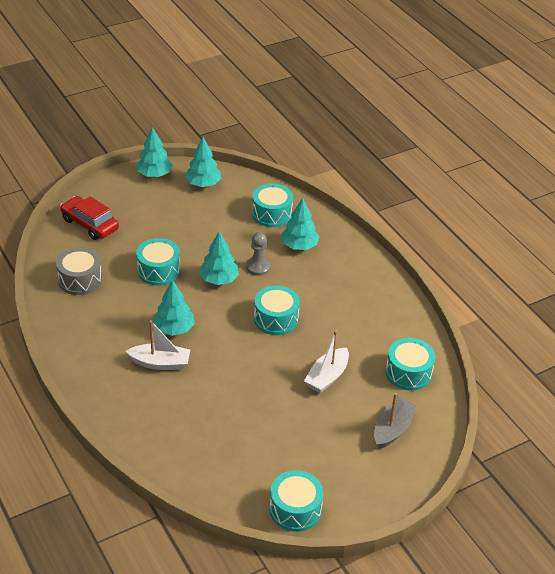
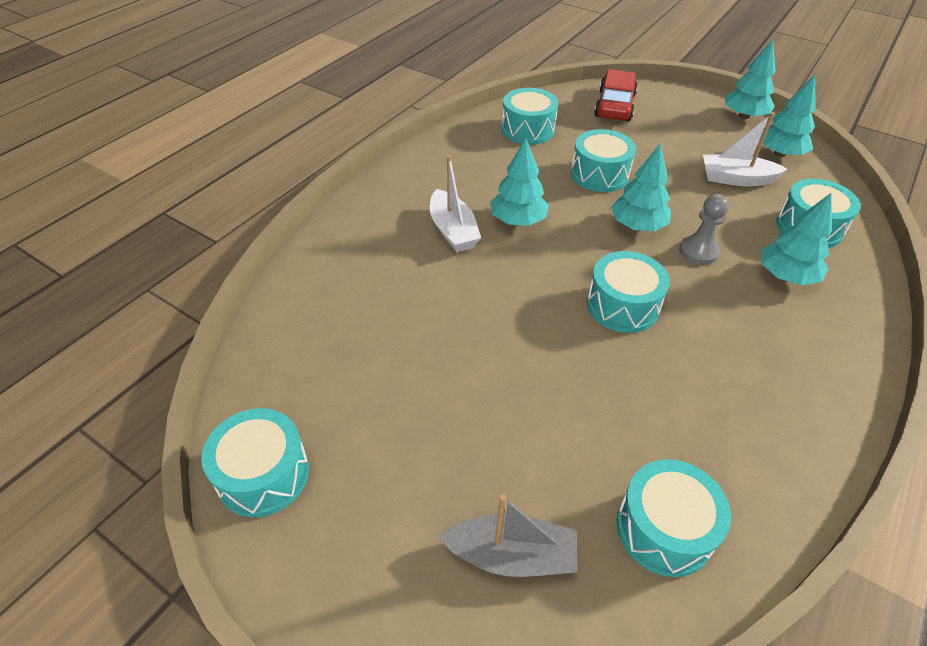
camera: 65 degrees right, 5 degrees up
(80, 280) = (528, 129): grey drum -> turquoise drum
(327, 377) = (560, 409): white boat -> white boat (735, 179)

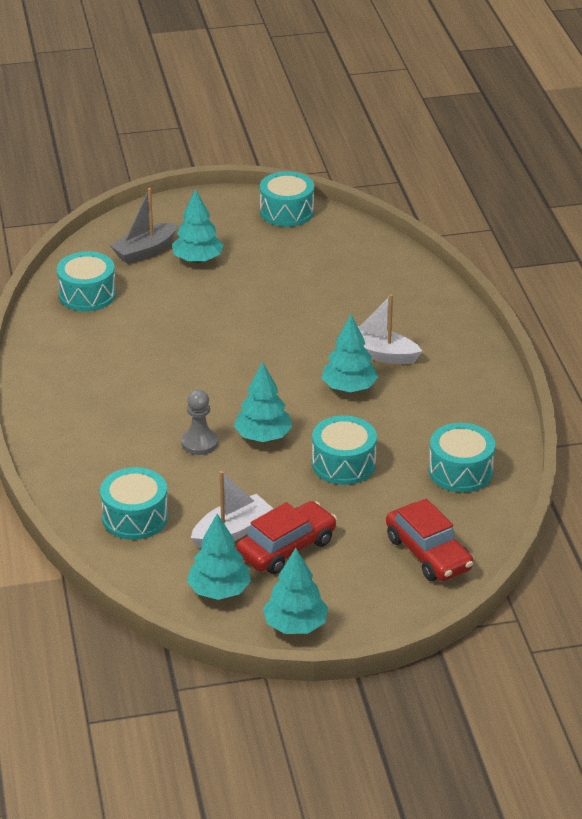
camera: 135 degrees right, 10 degrees down
(622, 305) = (211, 376): turquoise drum -> none
(705, 151) = (286, 548): none -> red car
(786, 276) = (123, 461): turquoise tree -> turquoise tree (197, 260)

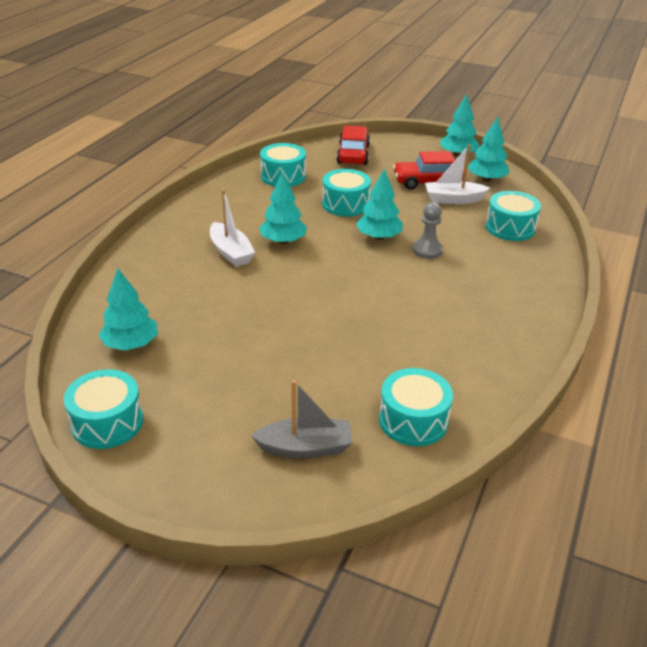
camera: 145 degrees left, 0 degrees up
(197, 260) = (264, 407): turquoise tree -> turquoise tree (131, 344)

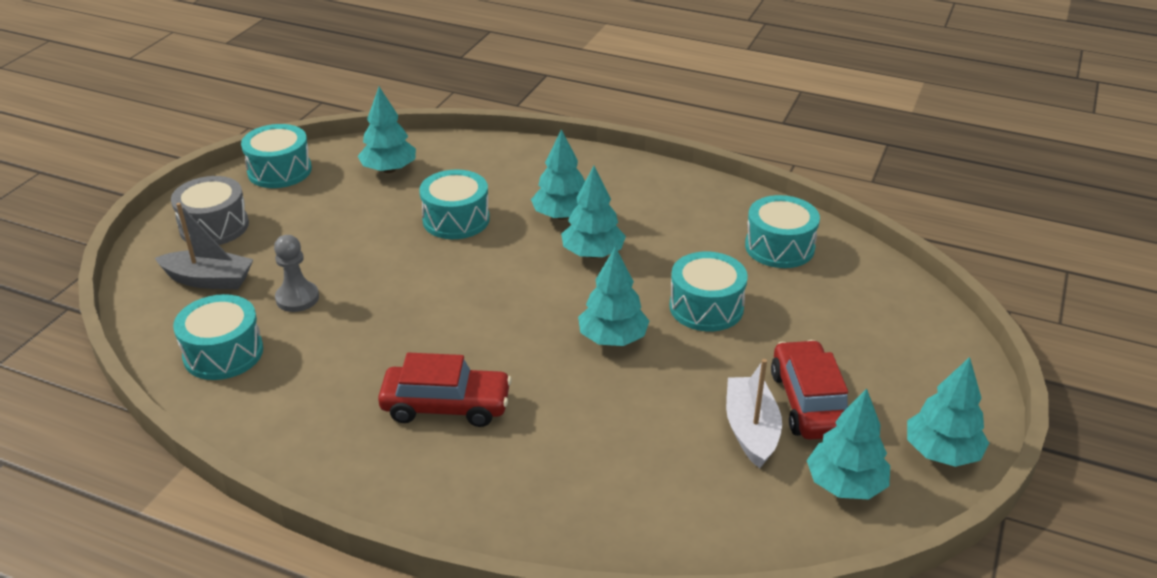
camera: 90 degrees right, 0 degrees up
(209, 460) = (214, 226): none -> grey drum
(231, 252) = (562, 215): white boat -> turquoise tree
(305, 448) = (209, 280): grey boat -> grey boat turned 75 degrees counterclockwise
(353, 154) = (886, 316): red car -> red car (446, 406)
(427, 250) = (579, 387): grey pawn -> grey pawn (297, 298)
(510, 227) = (662, 495): turquoise drum -> turquoise drum (456, 219)

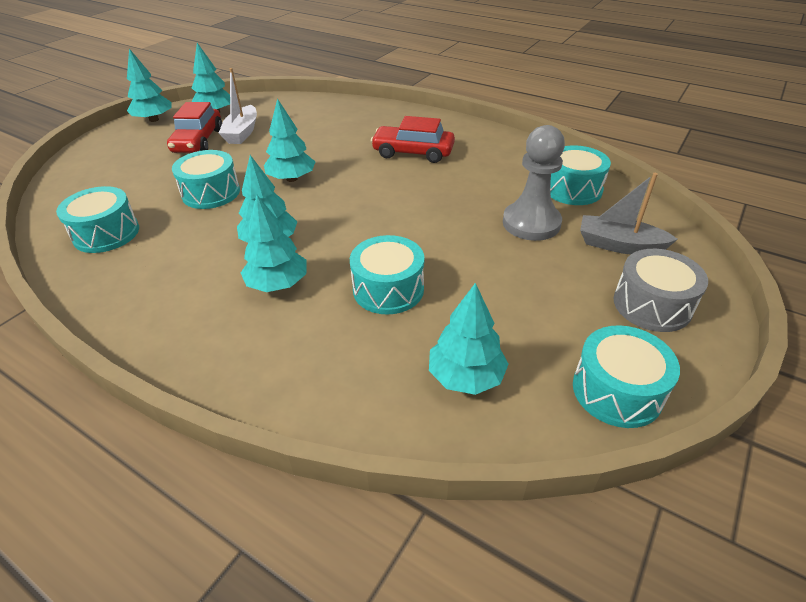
camera: 170 degrees left, 5 degrees up
(297, 298) = (531, 223): grey pawn -> grey pawn, size x1.59

